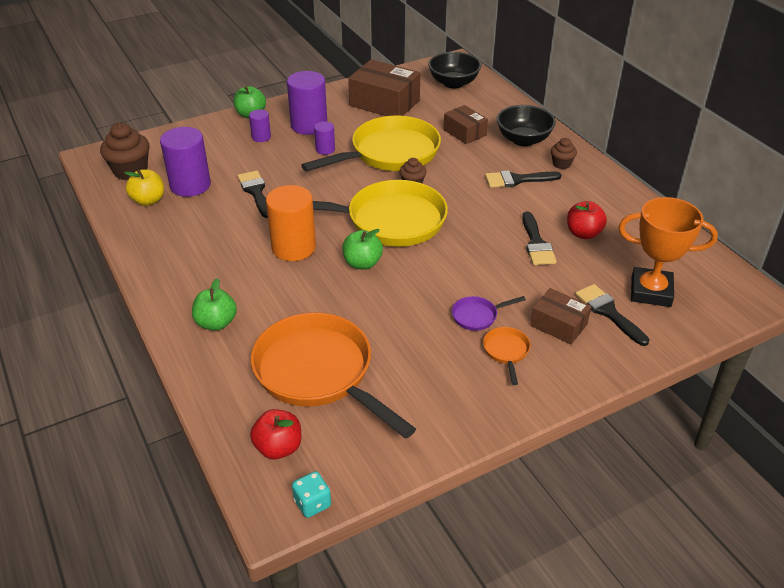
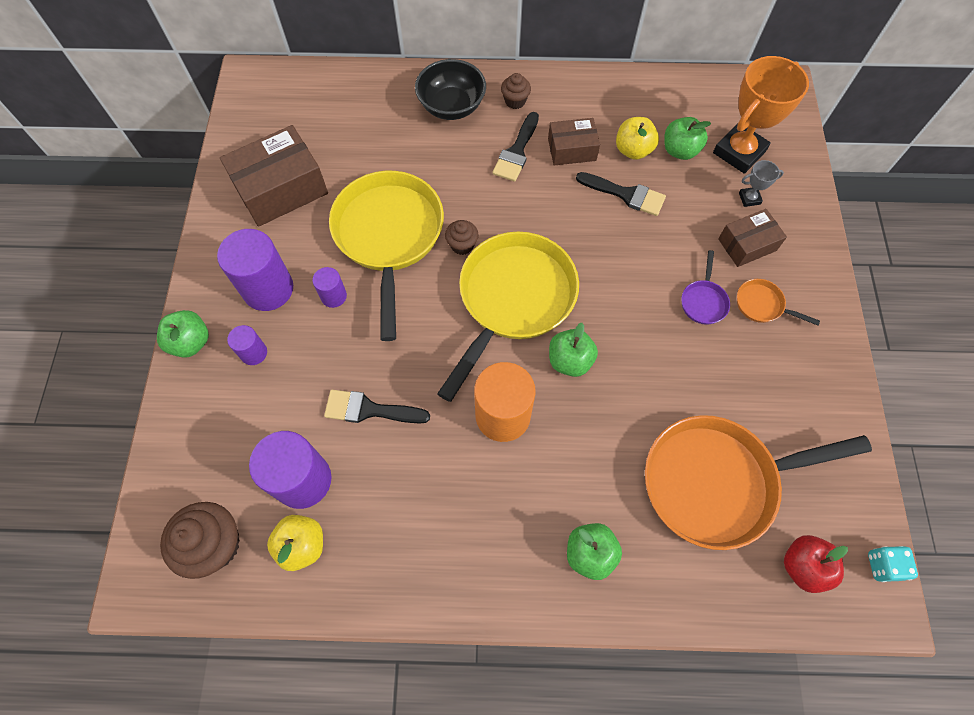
camera: 60 degrees left, 25 degrees up
(453, 83) = (294, 103): black bowl -> none
(464, 132) = (400, 147): brown box -> brown box (572, 149)
(583, 233) = (633, 150): red apple -> yellow apple
(608, 312) = (749, 198): black brush -> grey trophy
(612, 258) = (680, 150): none -> green apple

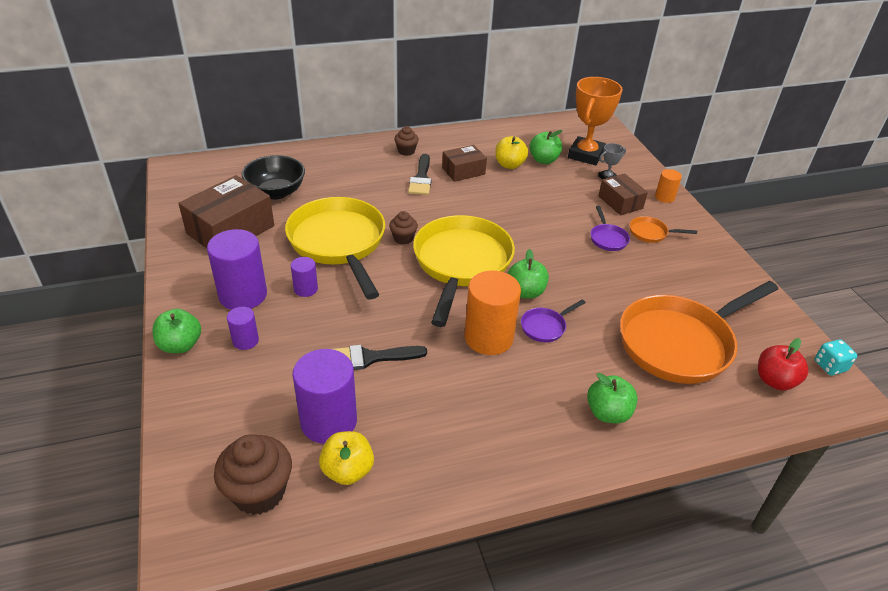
camera: 20 degrees left, 25 degrees down
(451, 106) = (357, 161): black bowl -> black bowl (276, 192)
(571, 417) = (545, 327): none -> purple pan
(626, 194) = (517, 189): black brush -> none
(747, 244) = (620, 202): brown box -> brown box turned 75 degrees counterclockwise
(809, 248) = (664, 197): none -> orange cylinder

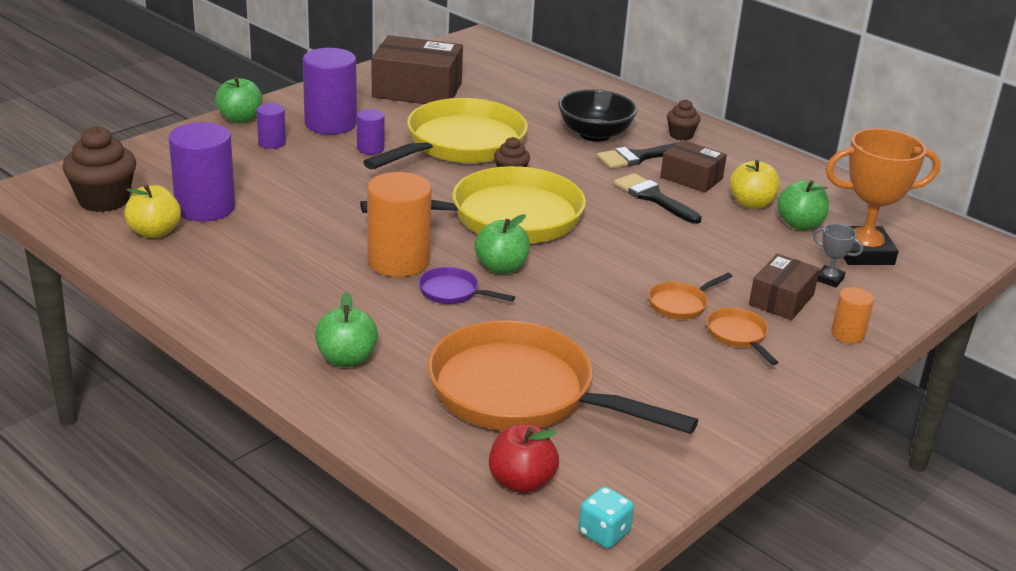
camera: 60 degrees right, 10 degrees down
(276, 192) = (503, 92): black bowl -> black bowl (595, 134)
(370, 358) = (305, 205): black brush -> black brush (653, 197)
(607, 238) = (681, 304): purple pan -> orange pan

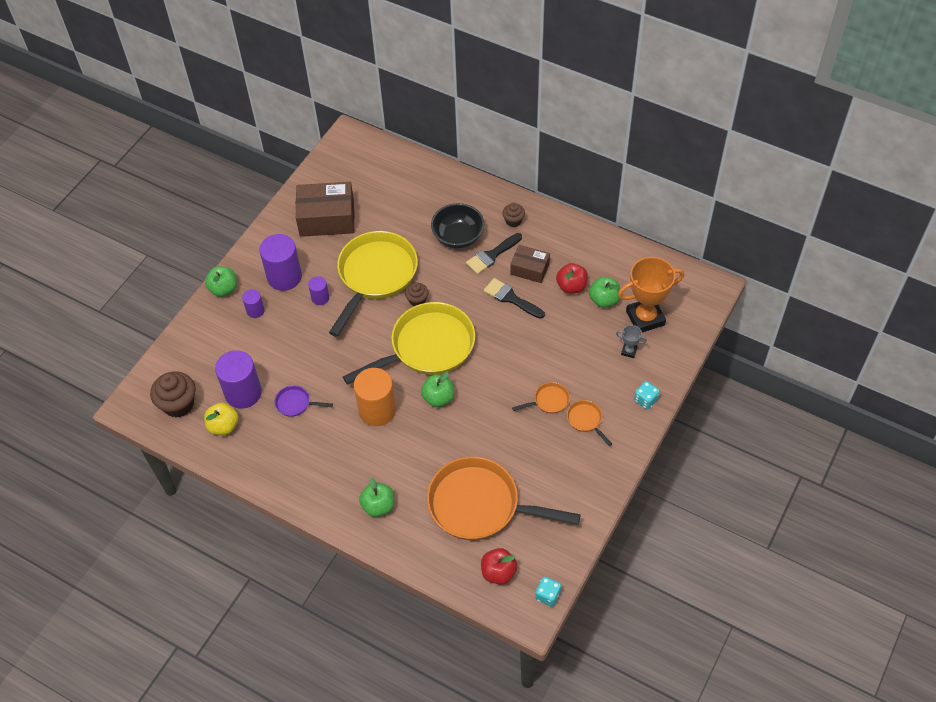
camera: 10 degrees left, 25 degrees up
(453, 292) = (417, 430): purple pan -> purple pan (296, 403)
(681, 304) = (548, 401): orange pan -> orange pan turned 150 degrees counterclockwise
(751, 204) = (571, 286): yellow apple -> red apple
(781, 300) = (604, 379): brown box -> none
(847, 334) = (645, 400): orange cylinder -> turquoise dice

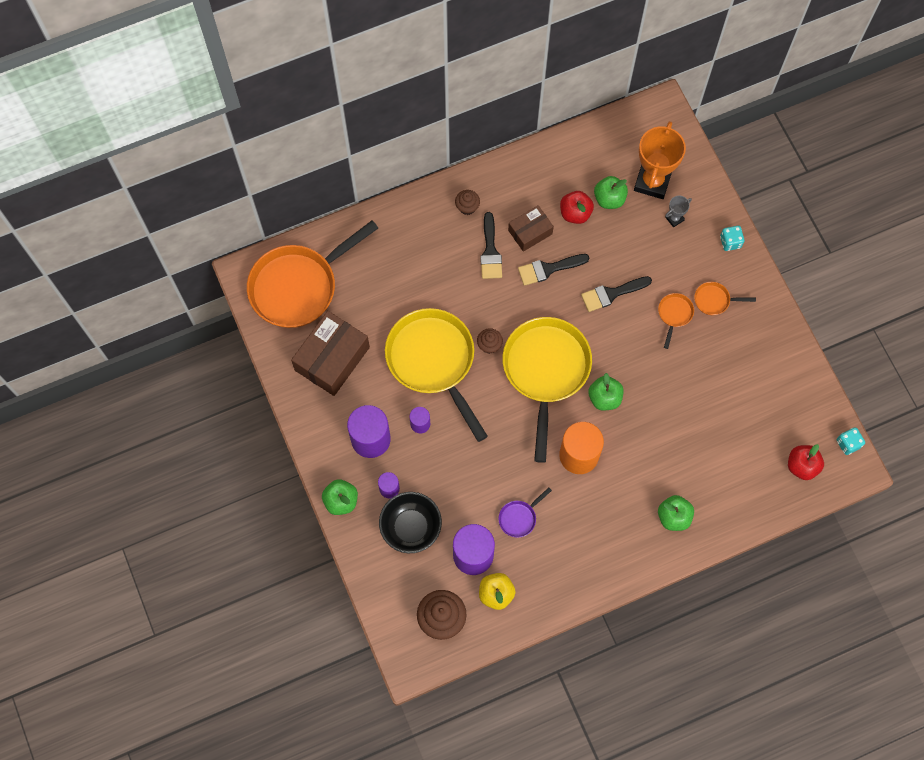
camera: 55 degrees left, 15 degrees up
(458, 237) = (447, 264): black bowl -> black bowl (411, 527)
(480, 505) = (732, 437): orange pan -> orange pan (299, 286)
(528, 349) = (611, 294): none -> black brush

